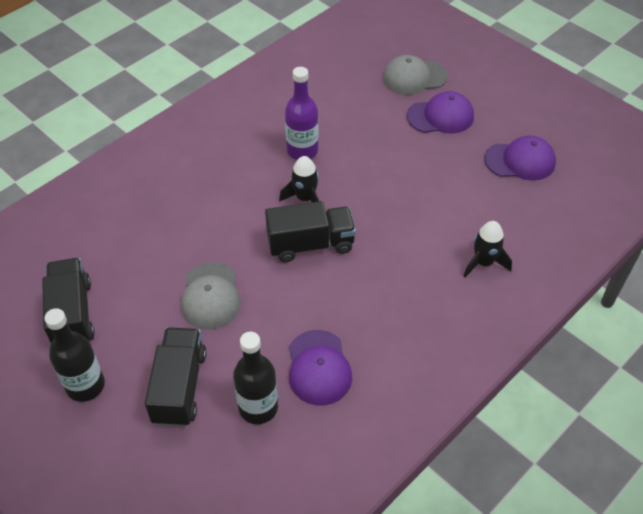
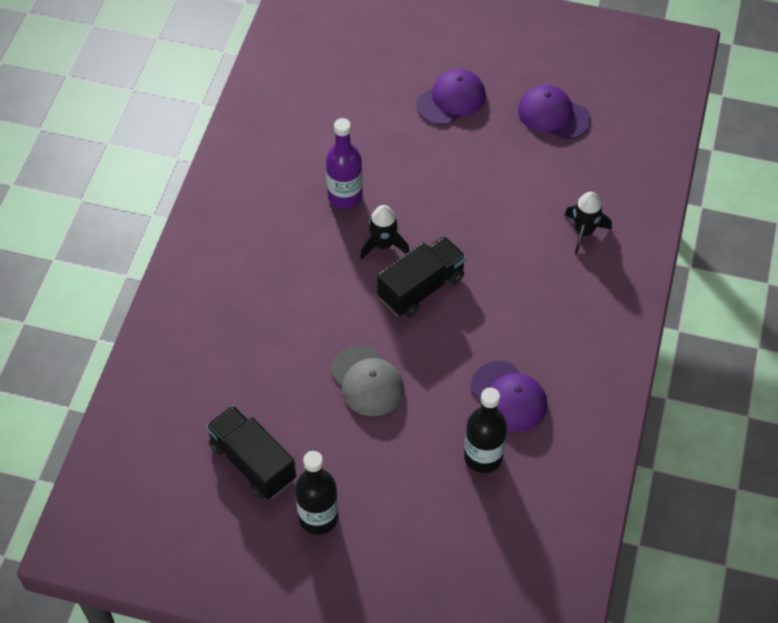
camera: 30 degrees left, 5 degrees up
(179, 387) = (403, 475): black truck -> none
(414, 77) = (397, 67): grey cap -> none
(520, 161) = (553, 115): purple cap -> purple cap turned 120 degrees counterclockwise

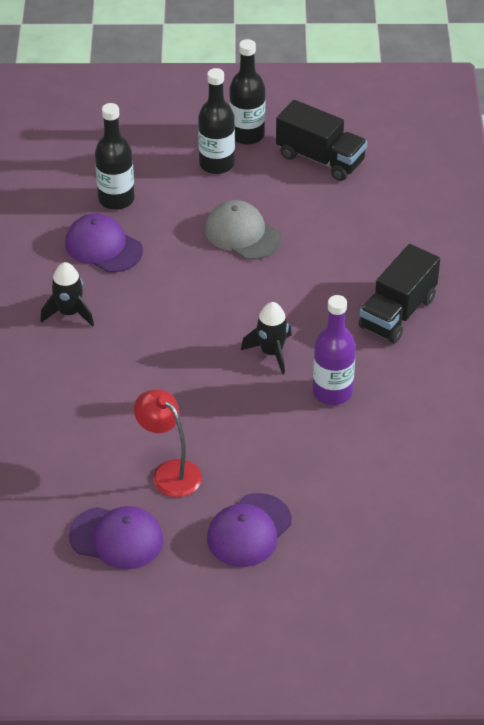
camera: 165 degrees right, 10 degrees down
(364, 481) = (217, 164): none -> black bottle
(421, 288) = (217, 320): black truck -> black truck (397, 313)
(500, 157) = (169, 472): none -> red lamp
(584, 232) = (55, 409): black rocket -> black rocket (69, 313)

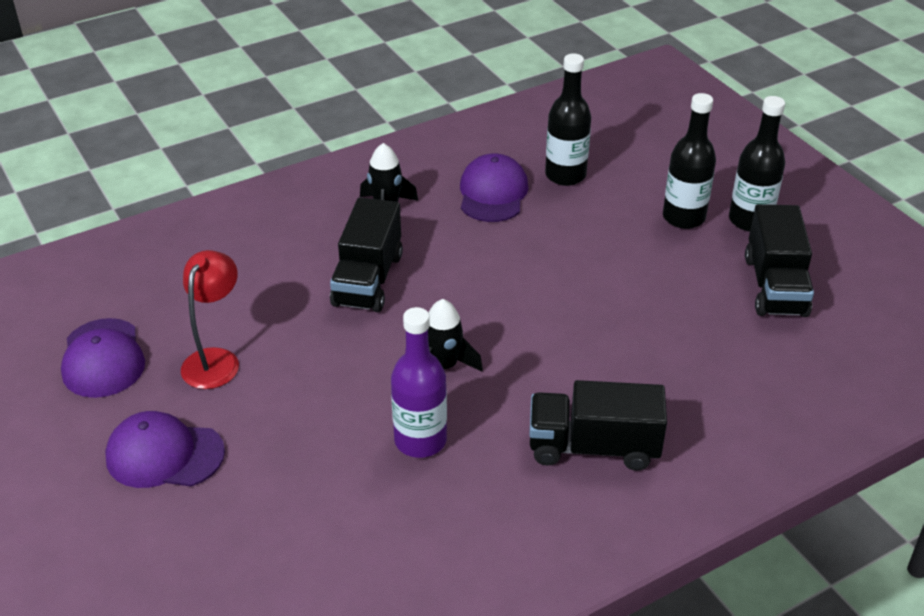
camera: 60 degrees right, 5 degrees down
(147, 356) = (368, 279): none -> black truck
(242, 234) = (600, 275): grey cap -> none

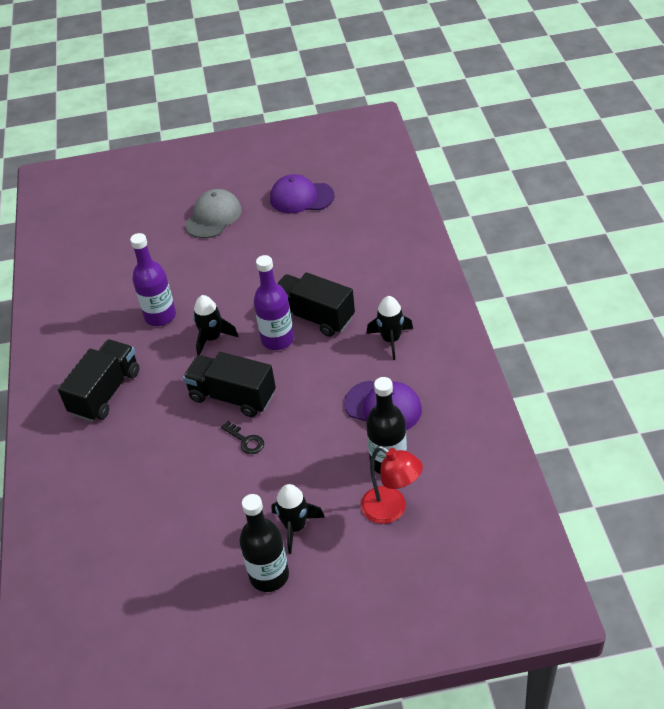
camera: 115 degrees right, 5 degrees up
(164, 455) = (213, 217): purple cap -> grey cap
(215, 359) = (275, 240): red lamp -> red lamp (391, 510)
(422, 302) = (277, 339): none -> purple bottle
(597, 284) = (246, 440): none -> black key
(683, 217) = (295, 527): black bottle -> black rocket
(775, 286) = (184, 556): black truck -> black truck (232, 396)

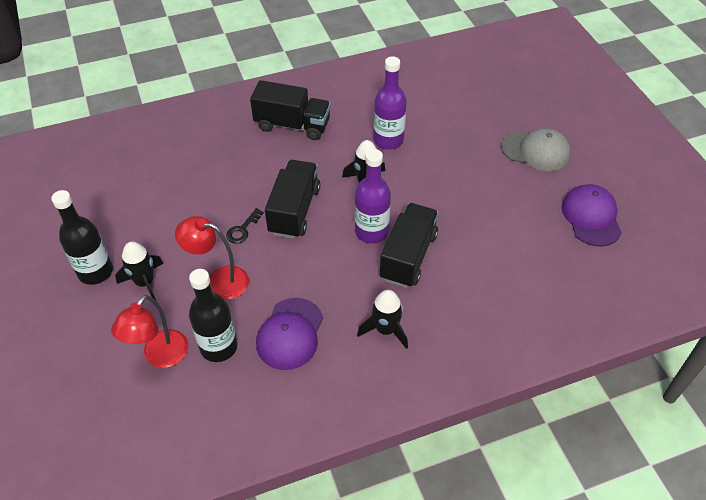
camera: 75 degrees right, 5 degrees up
(308, 461) = (219, 281): none -> red lamp

